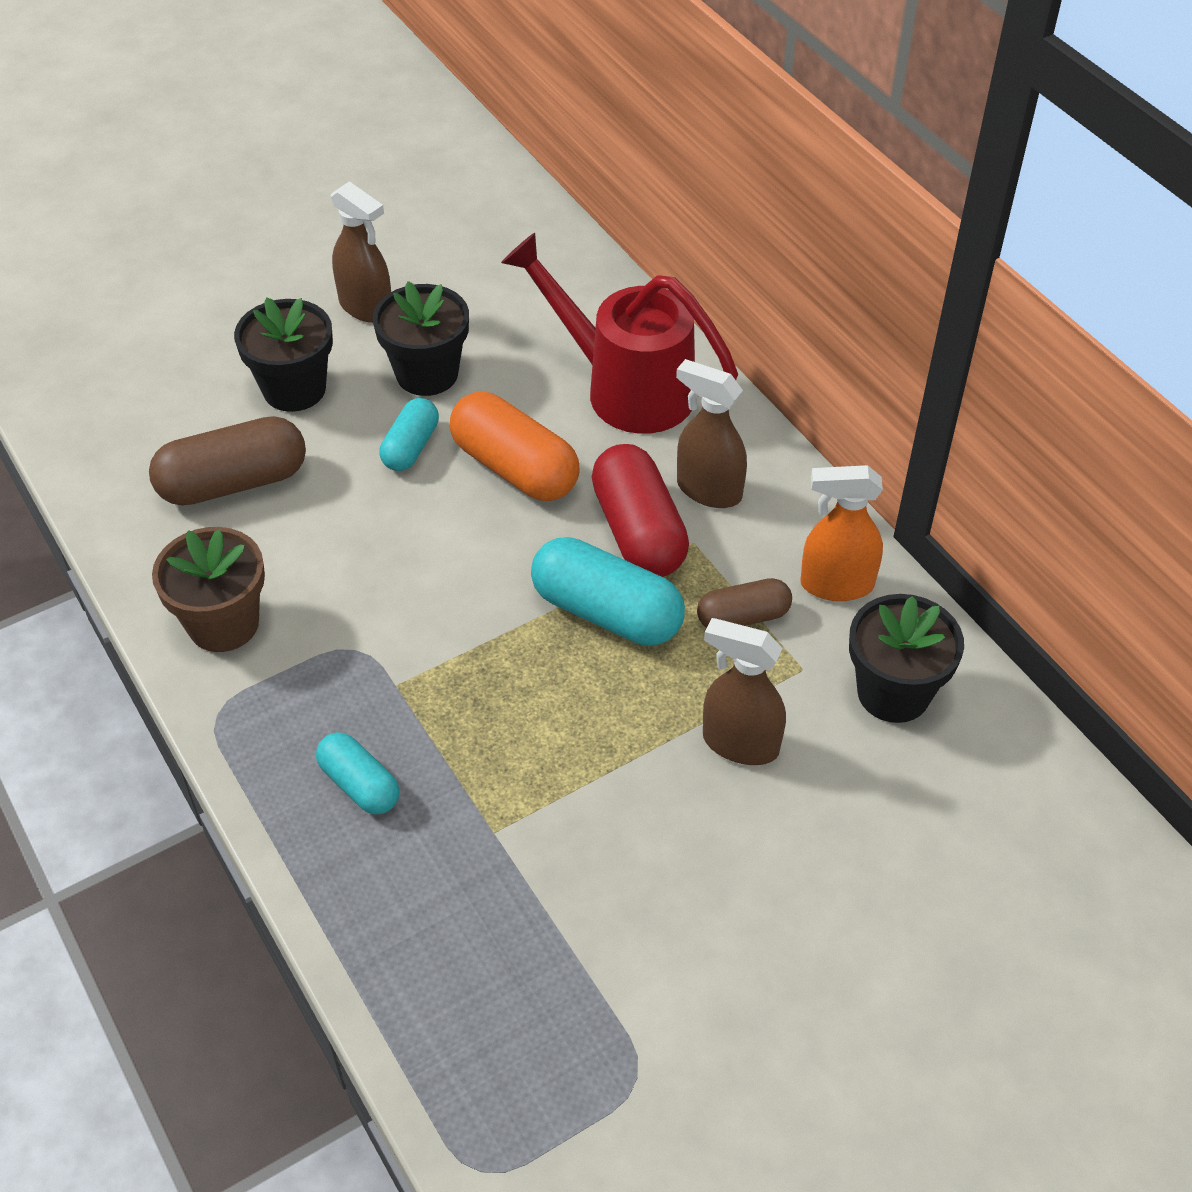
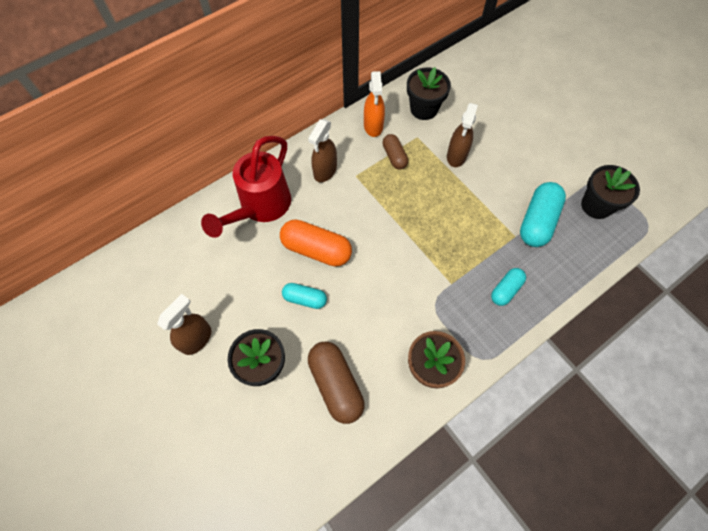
camera: 95 degrees left, 15 degrees up
(427, 374) = (251, 298): black flower pot -> black flower pot (596, 205)
(515, 468) = (316, 249): orange capsule -> orange capsule turned 75 degrees clockwise
(607, 612) = (399, 205): turquoise capsule -> turquoise capsule (537, 221)
(638, 532) = (352, 196): red capsule -> none

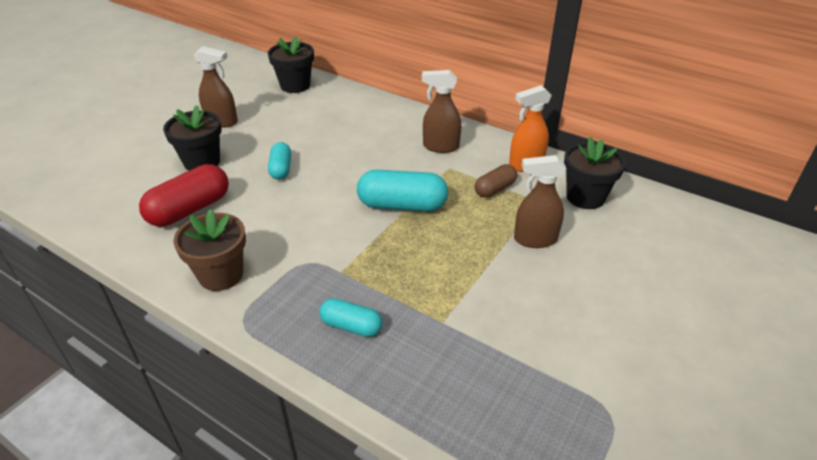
camera: 70 degrees right, 25 degrees down
(260, 207) = (373, 120): red watering can -> none
(316, 249) = (341, 163): orange capsule -> none
(336, 384) = (189, 209): brown capsule -> red capsule
(537, 221) = (481, 342): turquoise capsule -> turquoise capsule (402, 205)
(596, 205) = (557, 417): black flower pot -> black flower pot (295, 85)

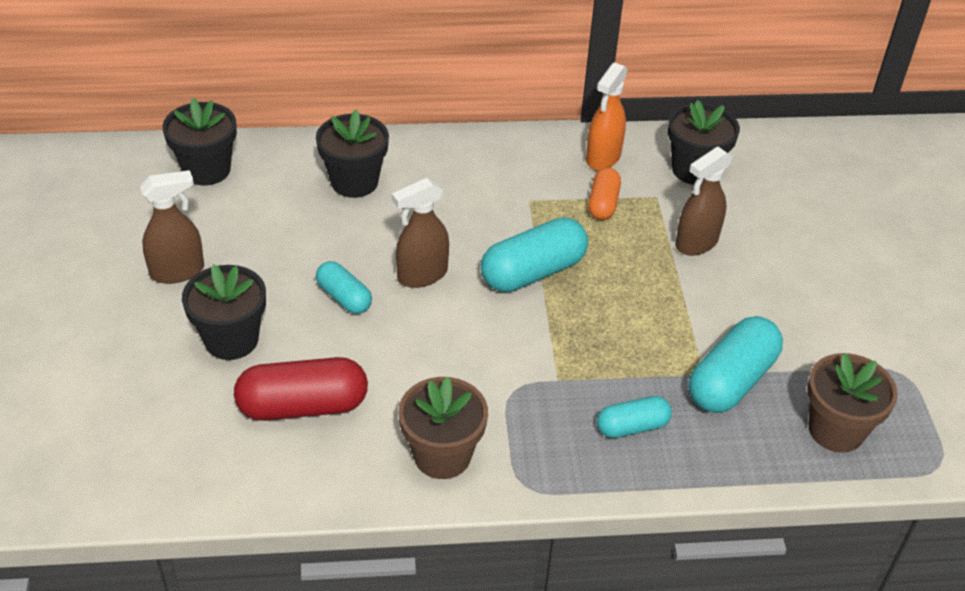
camera: 40 degrees left, 5 degrees up
(189, 209) = (303, 406): red capsule -> red capsule turned 75 degrees clockwise
(360, 118) = (354, 182): none -> black flower pot
(440, 147) = (491, 177): brown spray bottle -> brown spray bottle (422, 275)
(457, 337) = (731, 381): none -> turquoise capsule
(495, 189) = (603, 203): brown capsule -> orange capsule
(501, 421) = (836, 430): none -> brown flower pot

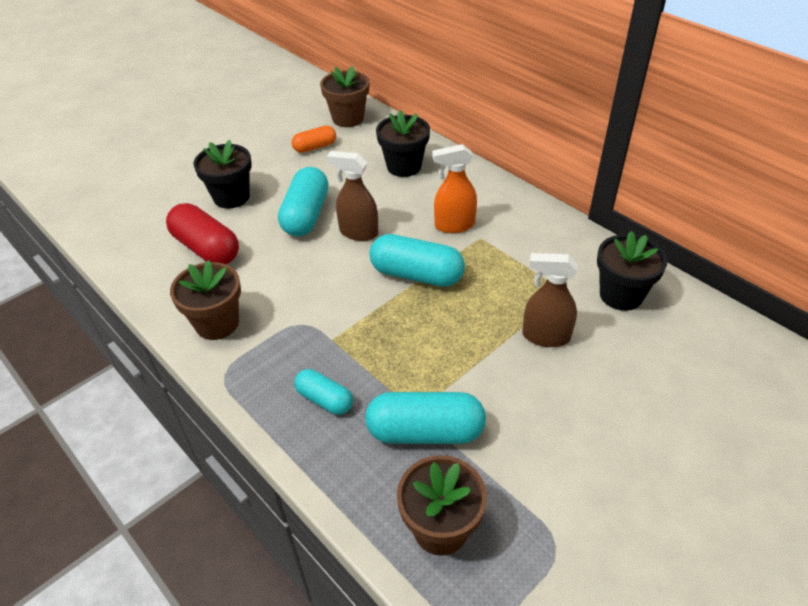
camera: 55 degrees right, 0 degrees up
(178, 271) = (262, 153): brown spray bottle -> none
(206, 170) = (348, 118): black flower pot -> brown flower pot
(344, 297) = (306, 215): turquoise capsule -> turquoise capsule, size x1.70
(603, 158) = (567, 246): orange spray bottle -> orange spray bottle (454, 225)
(603, 203) = (522, 270): orange capsule -> orange capsule (315, 147)

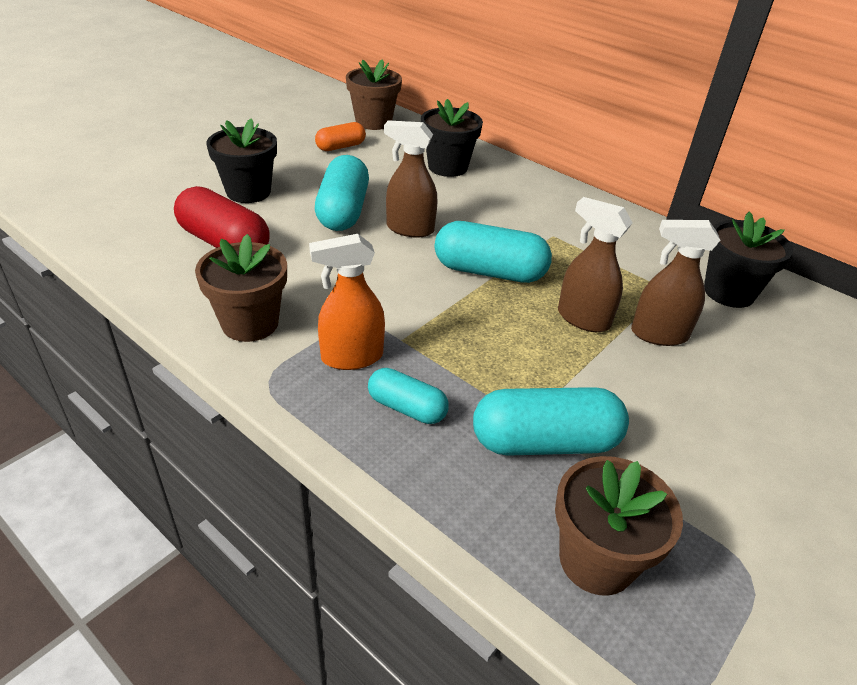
camera: 10 degrees left, 5 degrees down
(454, 225) = (520, 223): orange spray bottle -> orange spray bottle (351, 357)
(484, 321) = (582, 319): none -> brown spray bottle

